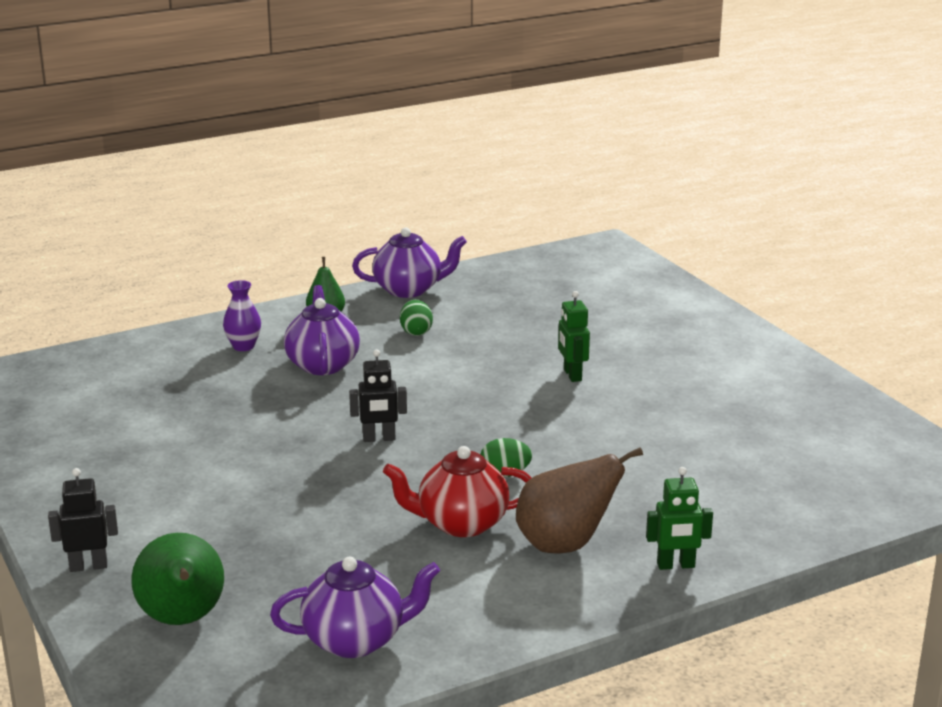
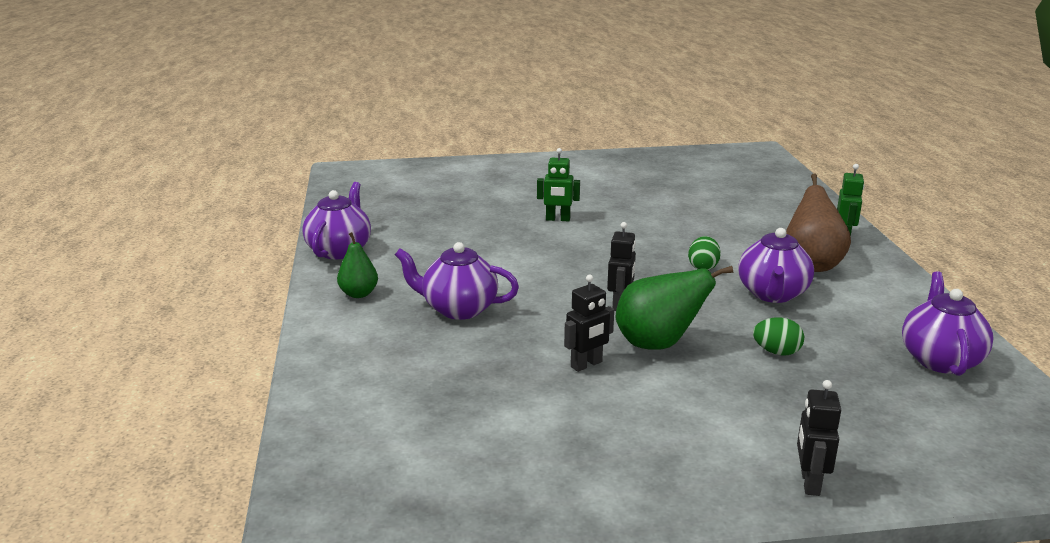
camera: 70 degrees left, 0 degrees up
(183, 619) = (910, 436): green pear -> green pear (658, 344)
(243, 346) = (383, 342): purple vase -> none
(247, 439) = (586, 364): none -> black robot
(416, 332) = (430, 260): green egg -> green egg (776, 352)
(461, 523) = (772, 294): red teapot -> purple teapot

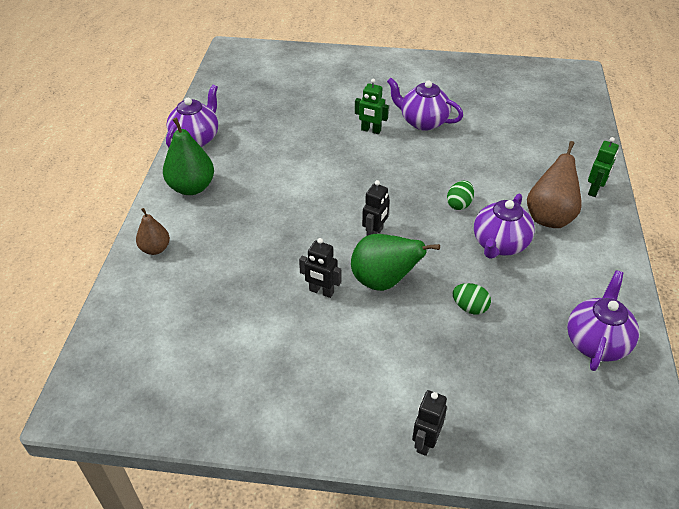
camera: 15 degrees right, 20 degrees up
(340, 356) = (155, 249): none -> brown pear
(359, 294) = (192, 187): green pear -> green pear, size x1.66
(458, 309) = (255, 216): purple teapot -> purple teapot (422, 122)
(586, 364) = (321, 291): black robot -> black robot turned 45 degrees clockwise

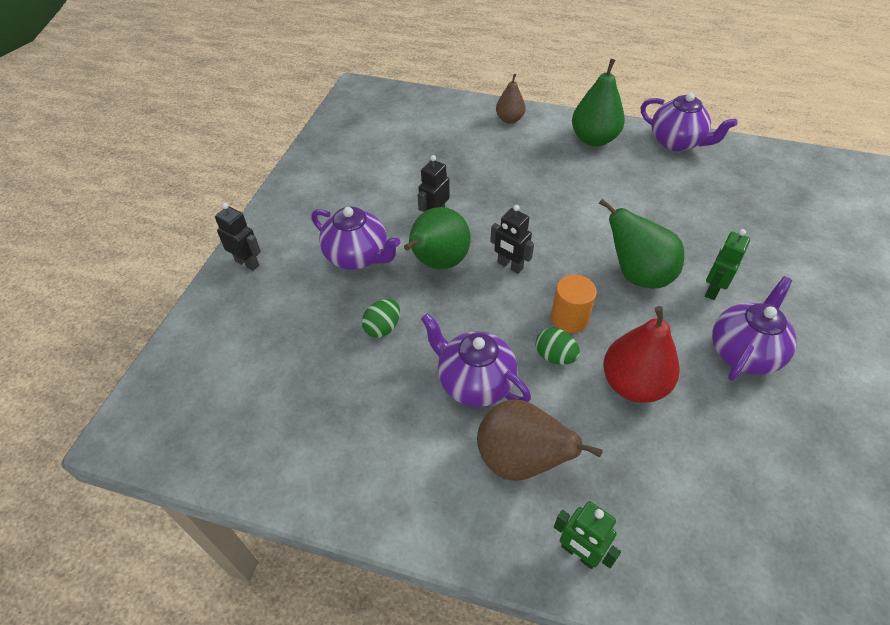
camera: 100 degrees right, 5 degrees up
(366, 164) = (637, 275): none -> green pear
(420, 198) = (569, 318): none -> orange cylinder
(467, 168) = (633, 384): none -> red pear
(596, 342) = (297, 438): purple teapot -> purple teapot (357, 256)

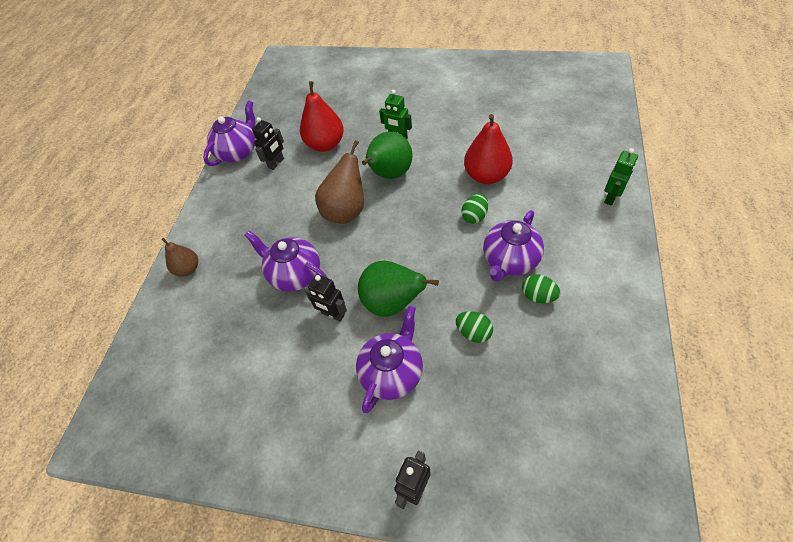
camera: 90 degrees left, 5 degrees up
(415, 401) = (538, 296): none -> green egg
(509, 266) = (390, 250): black robot -> black robot (276, 163)
(520, 460) = (562, 229): brown pear -> brown pear (346, 211)
(569, 318) = (438, 210): orange cylinder -> none
(594, 139) = (228, 203): green pear -> none
(694, 215) = (325, 144): none -> red pear
(743, 352) = (448, 127): purple teapot -> purple teapot (295, 274)

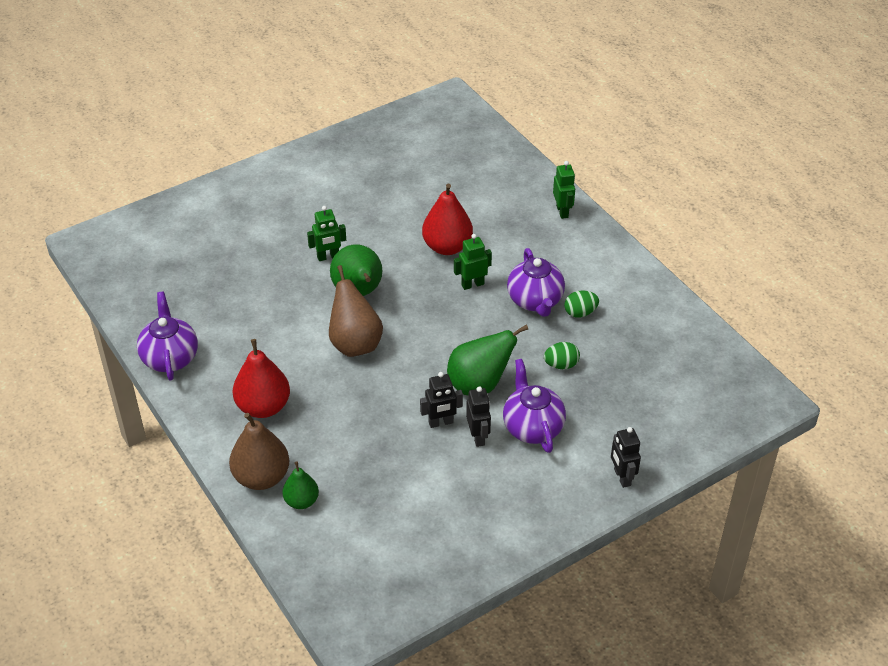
camera: 50 degrees left, 10 degrees down
(187, 305) = (301, 501): none -> green pear
(188, 269) = (261, 477): brown pear -> brown pear, size x1.66
(276, 163) = (229, 344): black robot -> black robot (478, 437)
(295, 274) = (371, 417): purple teapot -> none
(325, 144) = (260, 300): red pear -> red pear (263, 407)
(474, 216) = (472, 284): green egg -> green robot

